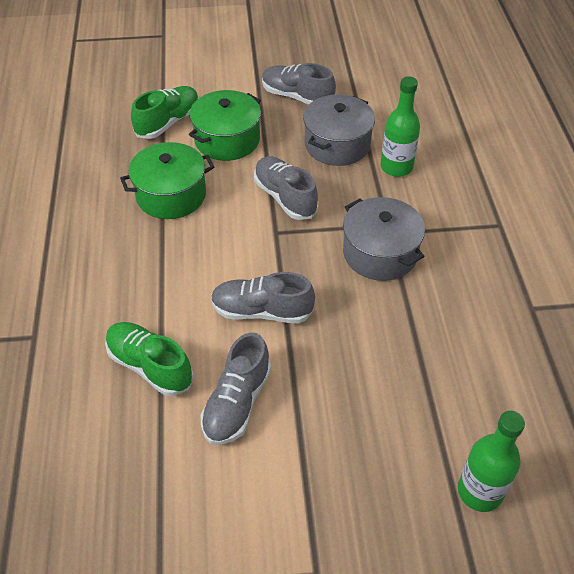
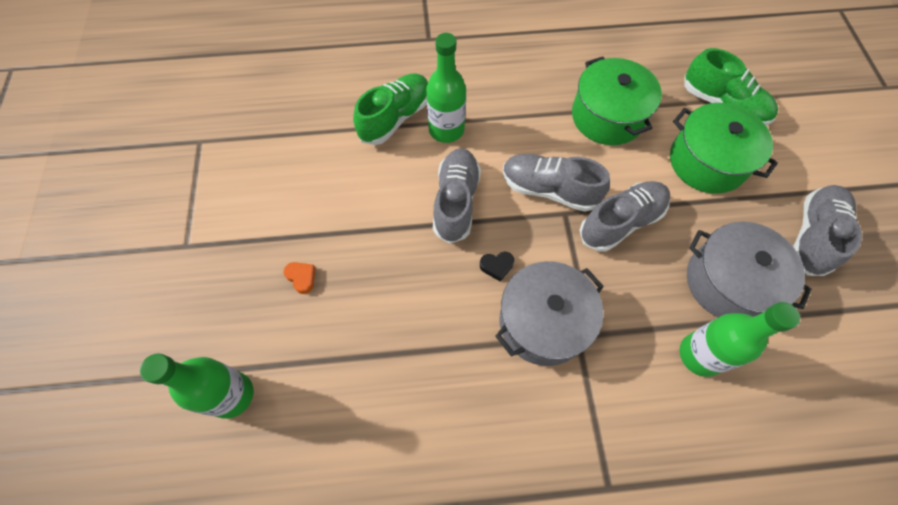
camera: 90 degrees right, 15 degrees up
(172, 319) = (446, 130): none -> green bottle
(237, 403) = (352, 184): grey shoe -> grey shoe (549, 189)
(330, 282) = (497, 266): none -> black heart
(351, 442) = (301, 277): none -> orange heart

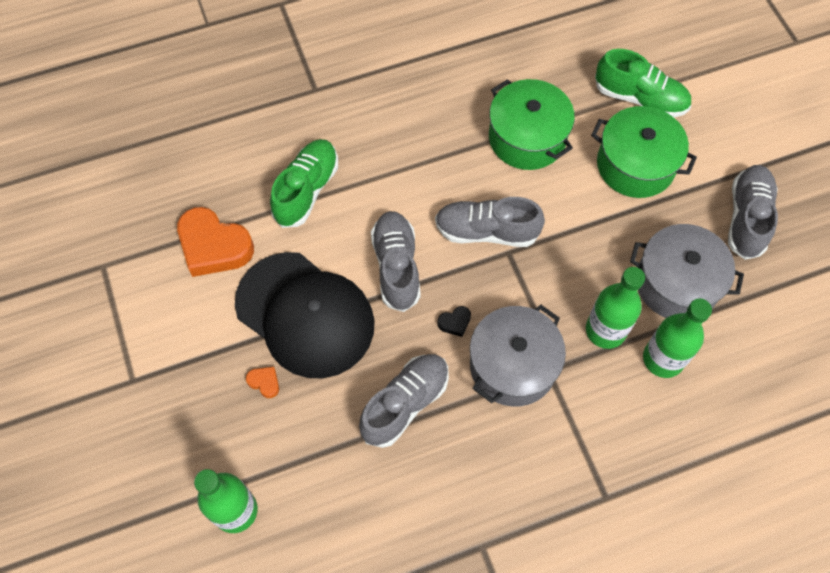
camera: 15 degrees left, 0 degrees up
(299, 147) = (214, 246): none -> orange heart
(359, 225) = (305, 315): none -> black cap
(446, 130) = (364, 191): green bottle -> green bottle (605, 330)
(621, 222) = (564, 248): grey shoe -> grey shoe (405, 403)

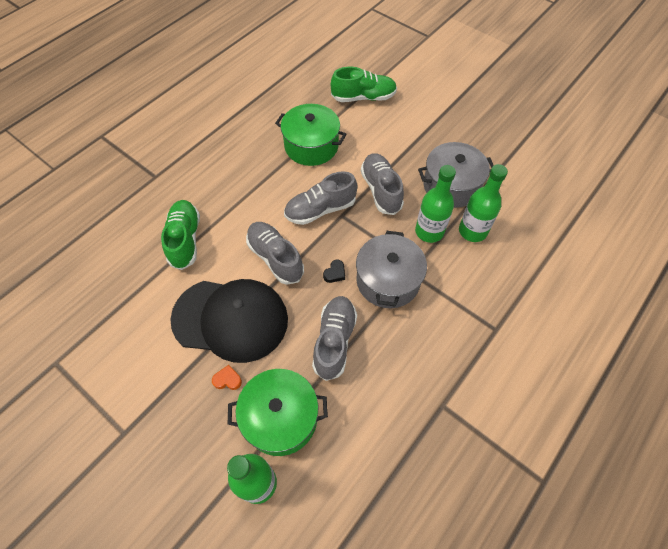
camera: 30 degrees left, 5 degrees down
(214, 246) = (137, 307): orange heart -> none
(635, 165) = (384, 133): green pot -> green pot (280, 418)
(747, 218) = (464, 133): grey shoe -> grey shoe (381, 190)

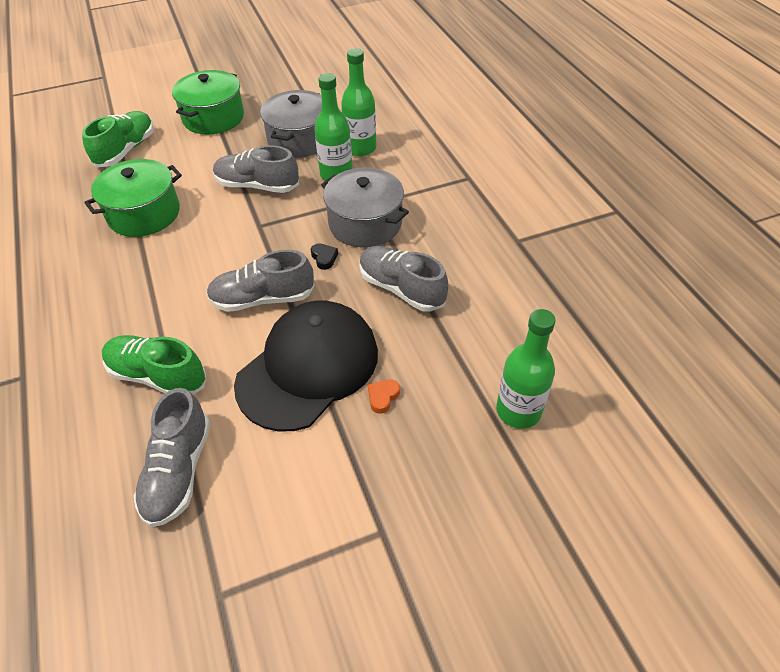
camera: 60 degrees left, 10 degrees down
(280, 418) = (457, 365): green pot -> green pot (213, 118)
(320, 209) = (236, 239): grey shoe -> grey shoe (178, 471)

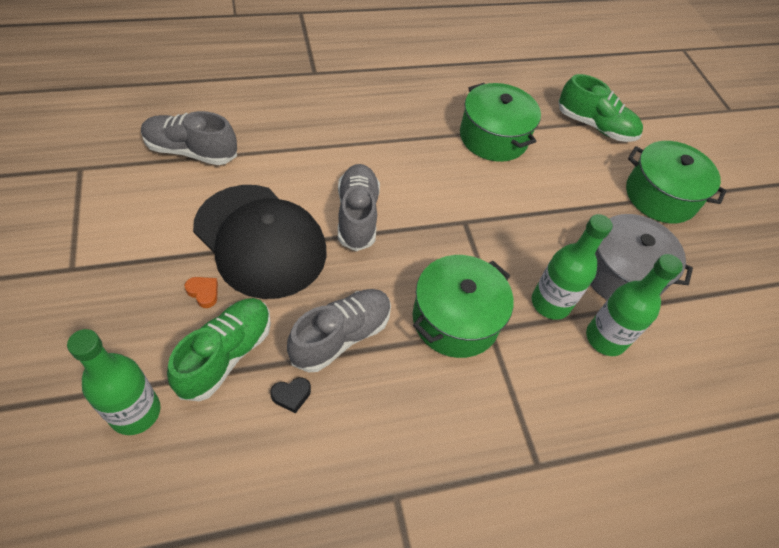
camera: 90 degrees right, 5 degrees up
(157, 376) = (288, 142): green shoe -> green shoe (226, 355)
(257, 186) = (531, 225): grey shoe -> none
(324, 258) = (404, 271): black heart -> black heart (291, 395)
(365, 223) = (455, 319): grey pot -> green pot

